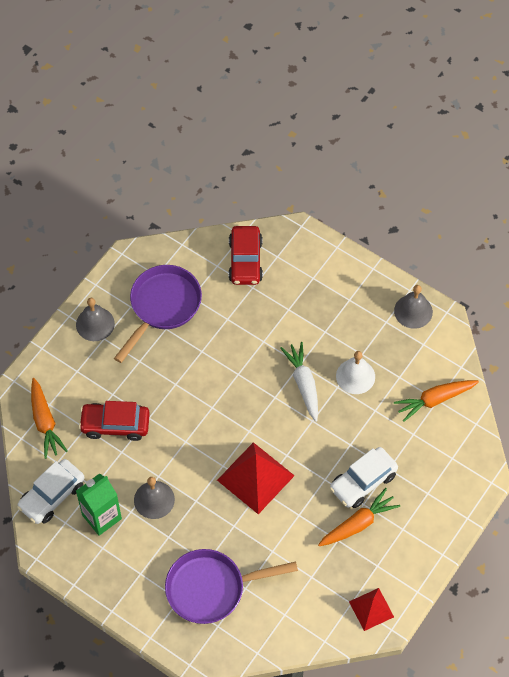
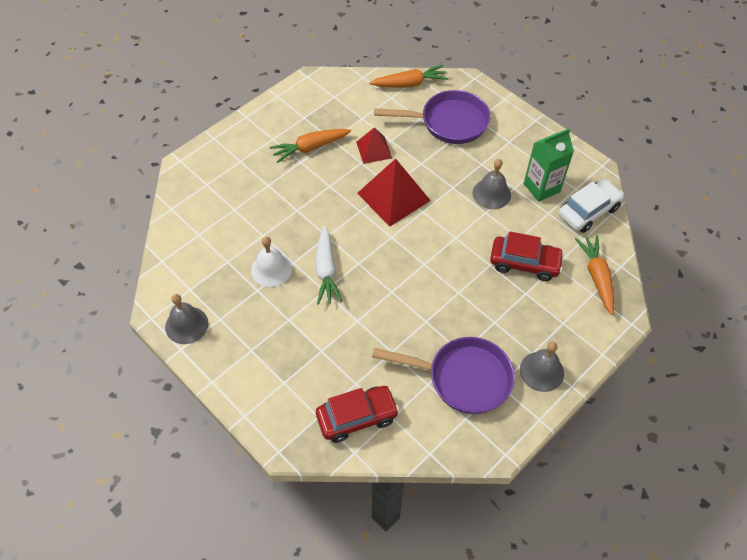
camera: 170 degrees left, 5 degrees down
(162, 306) = (463, 378): purple pan -> purple pan turned 120 degrees counterclockwise
(245, 261) = (357, 417): red car -> red car turned 60 degrees clockwise
(363, 481) = (295, 178): white car -> none
(371, 609) = (319, 90): red pyramid -> red pyramid (374, 150)
(434, 400) = (201, 235): orange carrot -> orange carrot (409, 84)

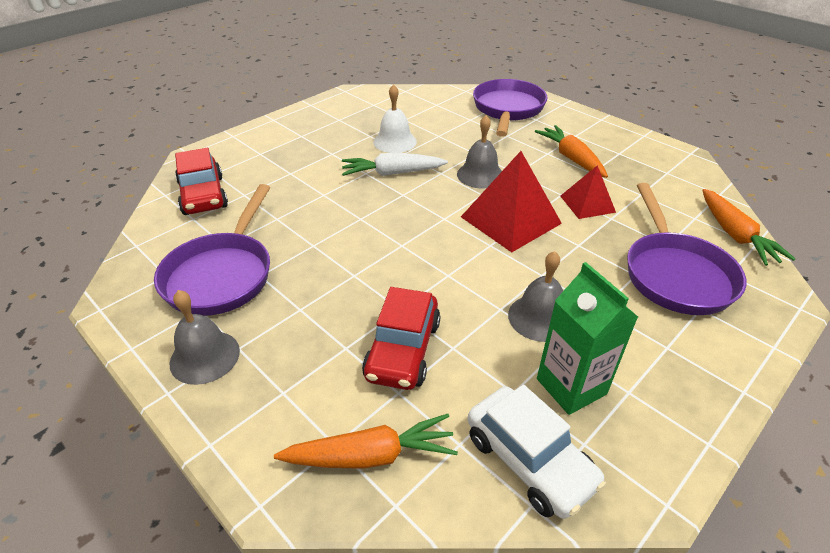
camera: 90 degrees right, 15 degrees down
(186, 325) = (335, 105): grey bell -> grey bell (480, 175)
(219, 179) = (507, 109): none -> purple pan

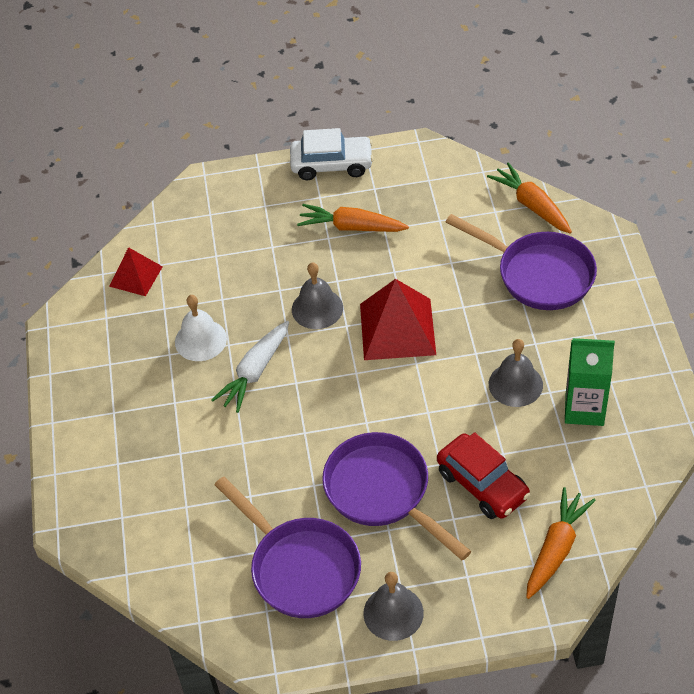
camera: 50 degrees left, 10 degrees up
(203, 195) = (158, 541): red car -> none
(507, 109) = (227, 214): purple pan -> purple pan (382, 492)
(529, 460) = (618, 468): white car -> white car (332, 165)
(587, 204) = (421, 264): red pyramid -> red pyramid (136, 276)
(735, 235) = (532, 205): orange carrot -> orange carrot turned 150 degrees counterclockwise

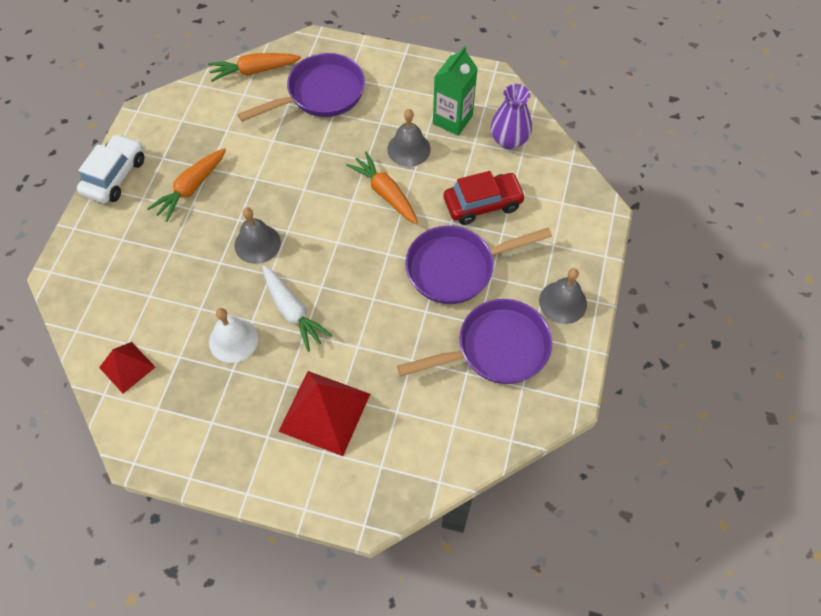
camera: 70 degrees left, 10 degrees up
(397, 329) = (313, 198): red pyramid -> red pyramid (324, 412)
(556, 548) = (556, 184): orange carrot -> orange carrot (385, 193)
(591, 476) = (509, 140): none -> purple vase

